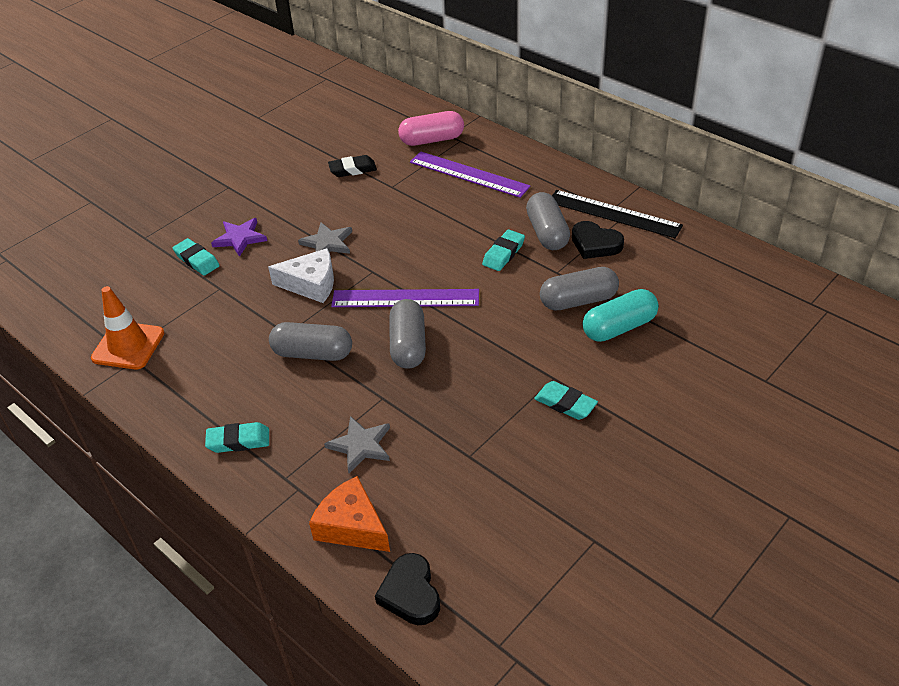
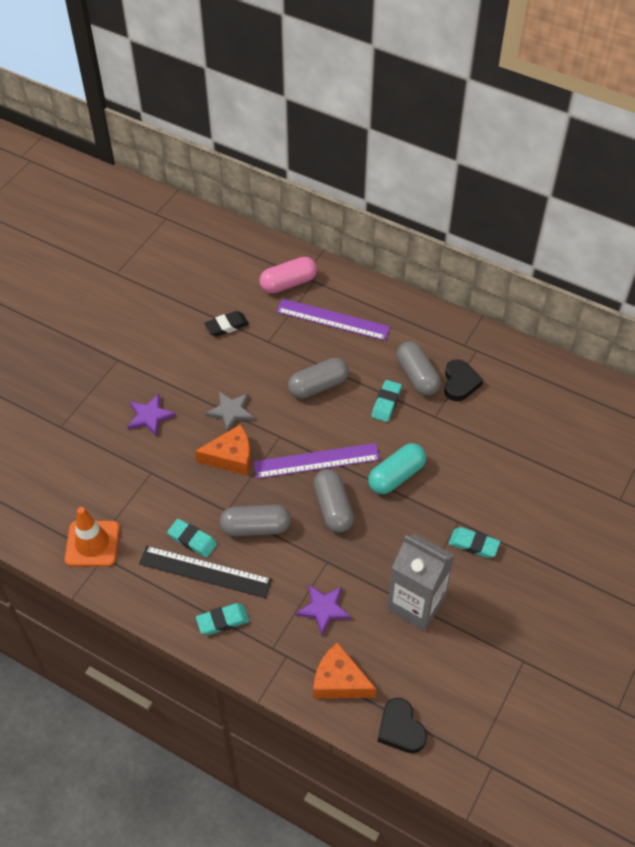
camera: 15 degrees left, 10 degrees up
(197, 260) = (119, 445): turquoise eraser -> turquoise eraser (192, 540)
(311, 284) = (231, 457): white cheese -> orange cheese
(361, 446) = (323, 609): grey star -> purple star
(474, 456) = (416, 604): none -> grey carton
(578, 301) = (460, 443): grey capsule -> grey capsule (318, 386)
(595, 244) = (460, 383): black heart -> black heart turned 105 degrees counterclockwise
(614, 213) = (468, 348): black ruler -> black ruler (205, 571)
(619, 327) = (498, 465): turquoise capsule -> turquoise capsule (396, 476)

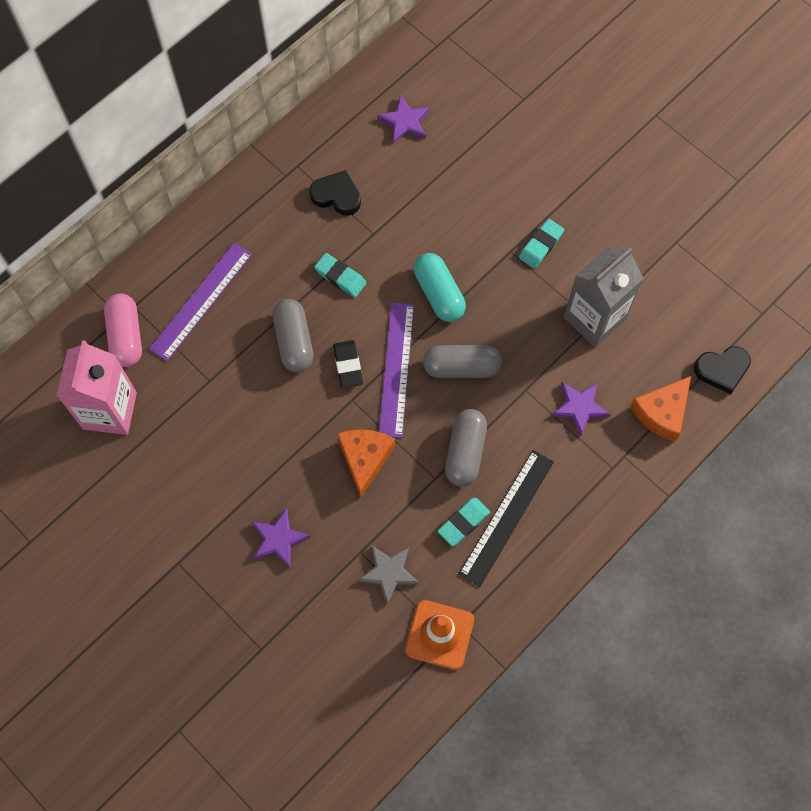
camera: 75 degrees left, 15 degrees up
(223, 621) = (570, 511): turquoise eraser -> none
(226, 290) = (110, 411): none -> pink carton
(226, 326) = (169, 422): black eraser -> black eraser (348, 365)
(230, 411) = (300, 445): grey star -> grey star (389, 572)
(417, 376) = (314, 235): grey capsule -> none
(552, 414) = (405, 121): none -> purple star

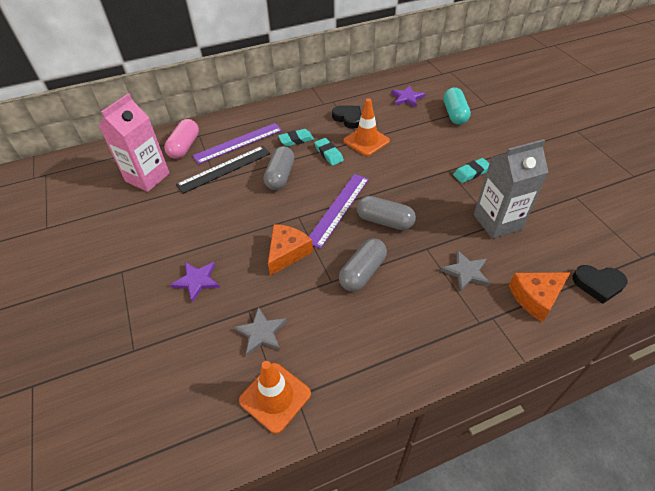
camera: 25 degrees right, 20 degrees down
(348, 365) = (307, 198): black eraser -> none
(382, 234) = (366, 141): none -> orange traffic cone
(439, 294) = (388, 178): turquoise capsule -> turquoise capsule (454, 114)
(463, 523) = (338, 319): turquoise eraser -> turquoise eraser (296, 140)
(506, 517) = (375, 327): black ruler -> black ruler (224, 169)
(579, 407) = (466, 272): purple star -> grey star

